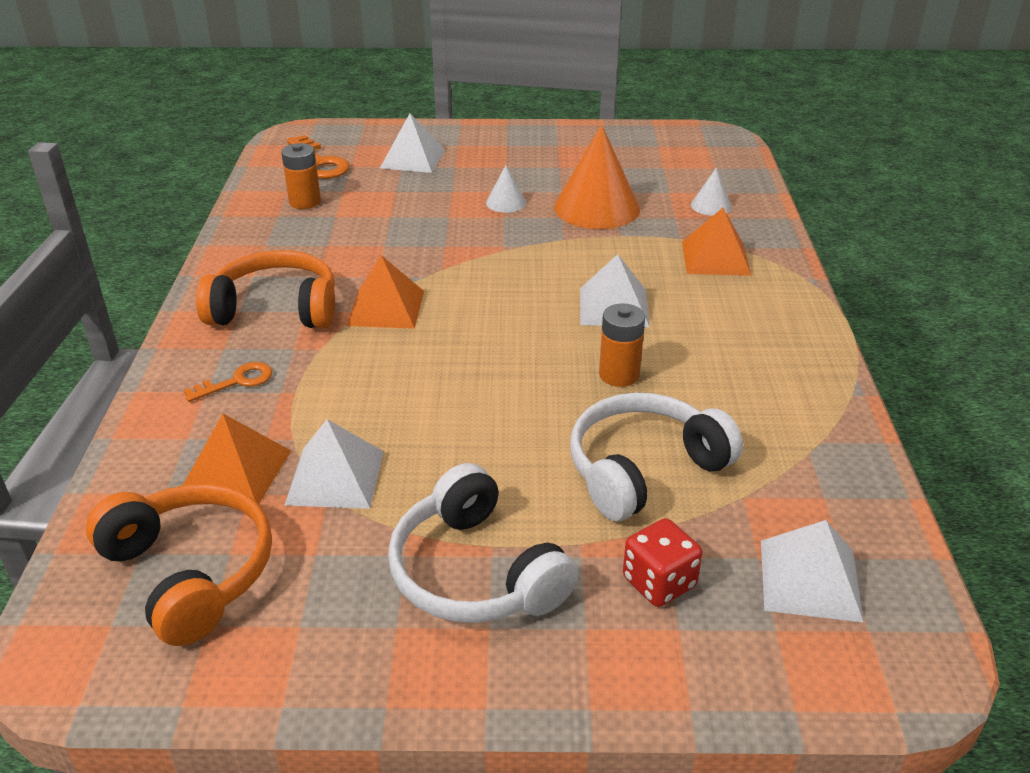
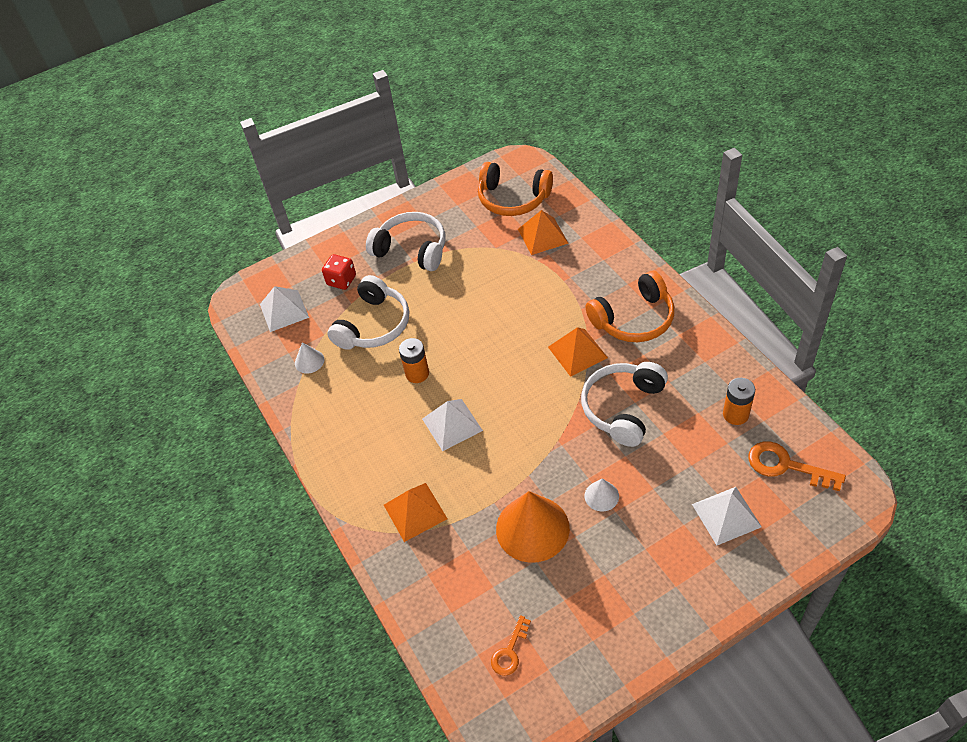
camera: 155 degrees right, 15 degrees up
(237, 381) = (596, 271): orange key -> orange key (510, 651)
(335, 477) = (500, 254): white pyramid -> none
(403, 245) = (623, 408): none -> white headphones
(711, 206) = (450, 583): white cone -> white cone (309, 361)

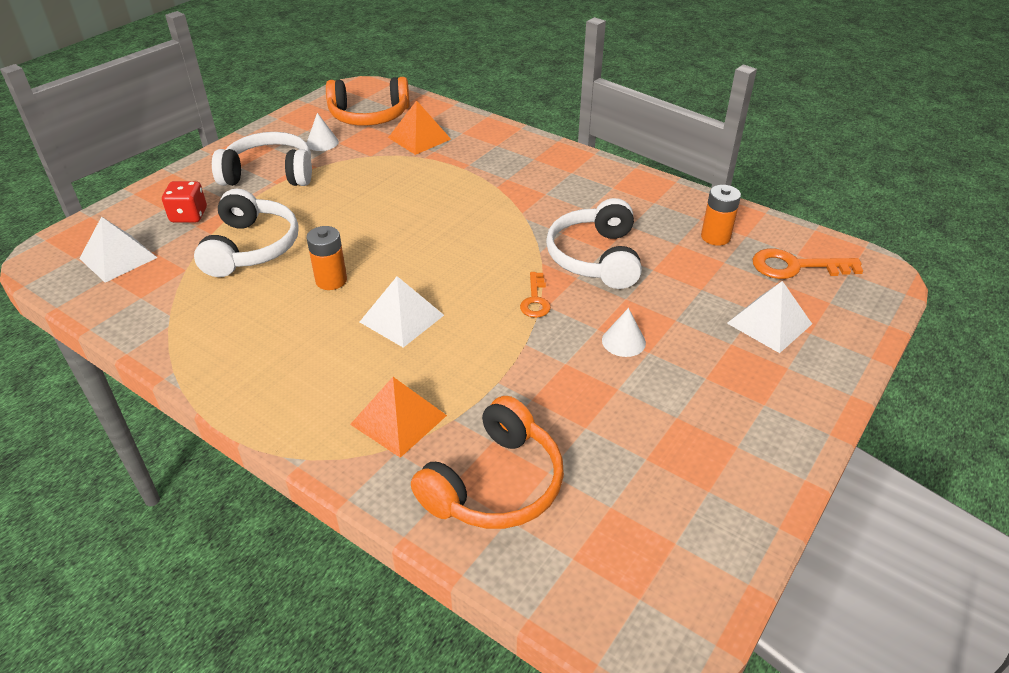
camera: 30 degrees left, 10 degrees down
(309, 361) = (175, 299): white cone -> white cone (322, 142)
(510, 651) = (613, 539): orange key -> orange key (535, 300)
(532, 528) = (562, 395): orange cone -> none
(577, 352) = (515, 222): orange pyramid -> none
(634, 319) = (559, 184): orange headphones -> orange headphones (495, 484)

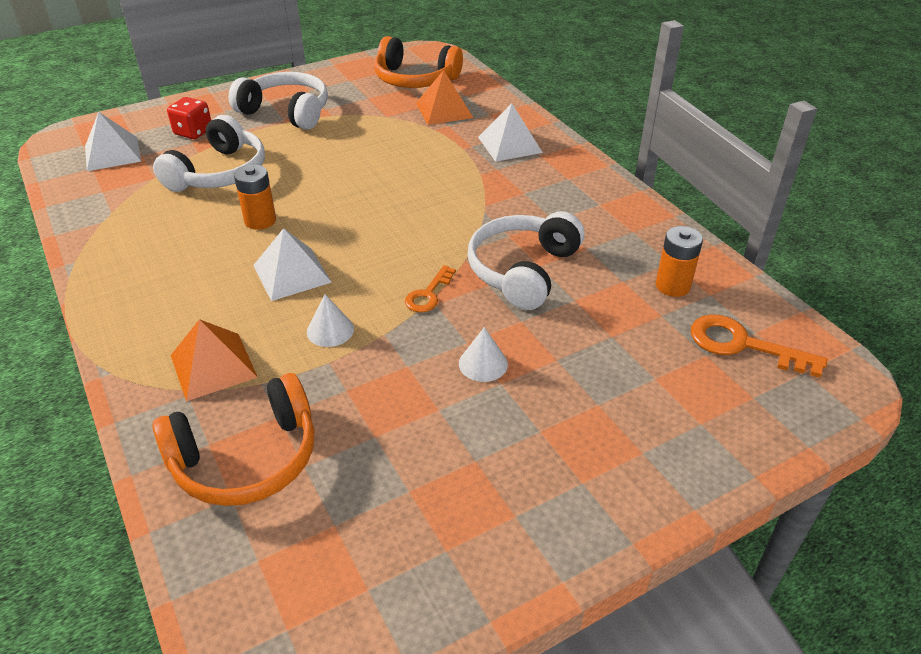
camera: 25 degrees right, 0 degrees up
(322, 142) = (353, 94): white cone -> white cone (330, 330)
(769, 323) = (659, 397): white pyramid -> white pyramid (509, 144)

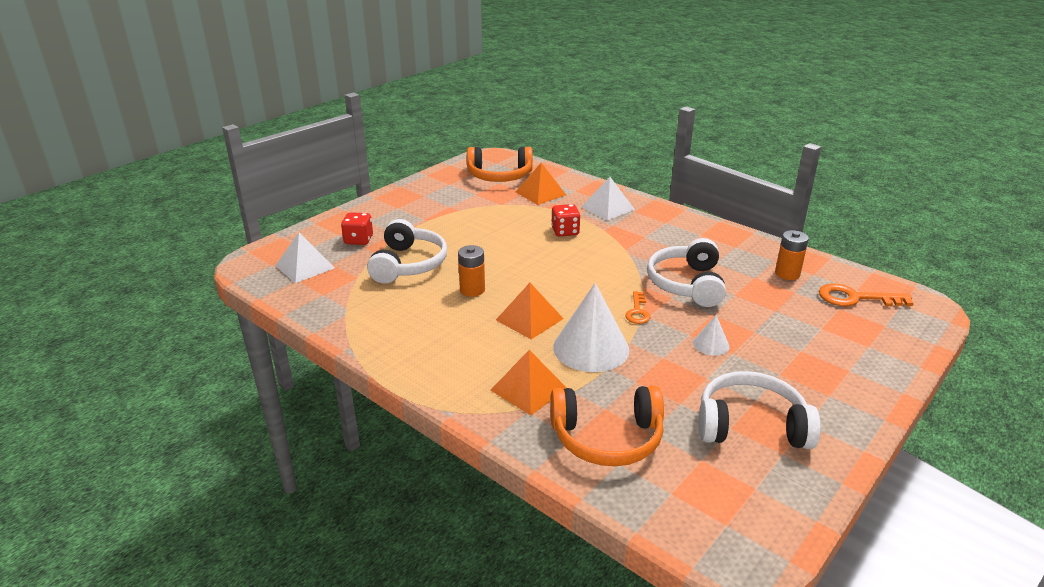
camera: 20 degrees left, 10 degrees down
(246, 458) = (607, 438): orange headphones -> orange headphones turned 45 degrees clockwise
(286, 112) = (421, 213): white headphones -> white headphones (751, 425)
(291, 273) = (529, 319): white pyramid -> orange pyramid
(330, 330) = (591, 348): white cone -> white cone, size x2.11
(431, 166) = (565, 231): none -> red dice

